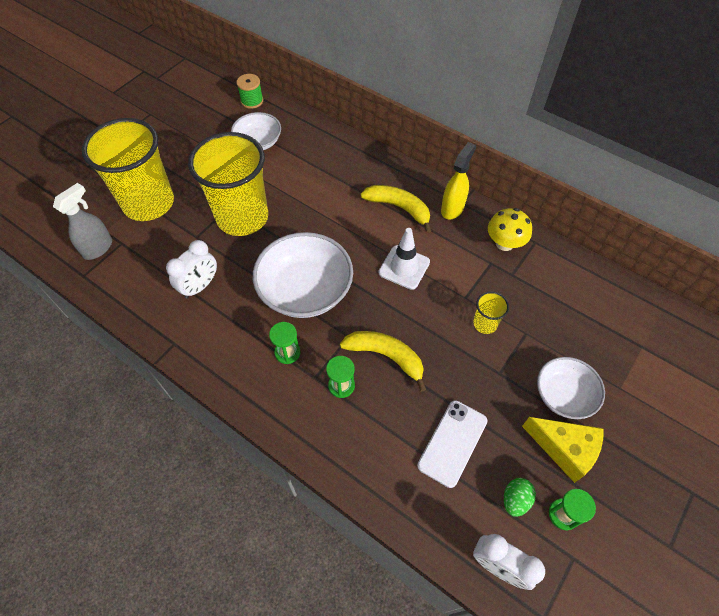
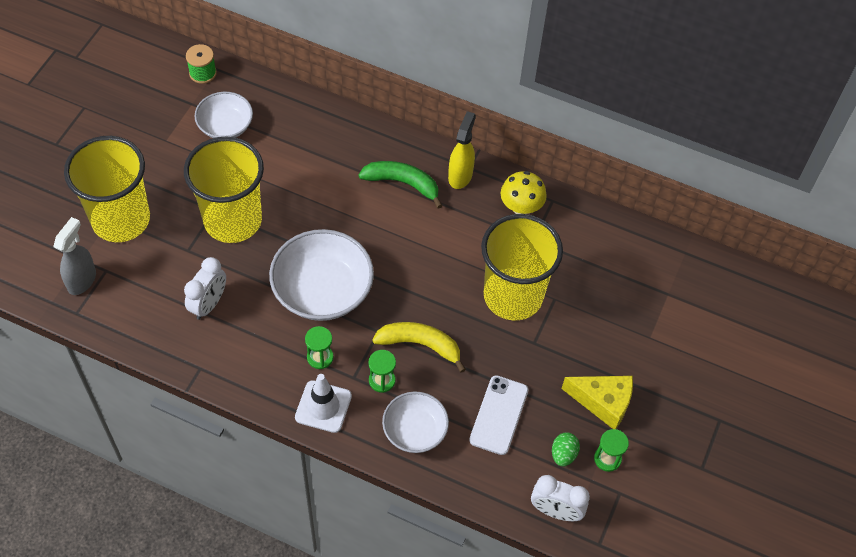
camera: 15 degrees left, 0 degrees up
(399, 208) = (402, 183): yellow banana -> green banana
(404, 267) = (420, 249): white traffic cone -> white traffic cone (323, 406)
(485, 324) = (513, 296): yellow cup -> yellow cup, size x2.43
(564, 395) = (597, 353): white bowl -> white bowl (415, 430)

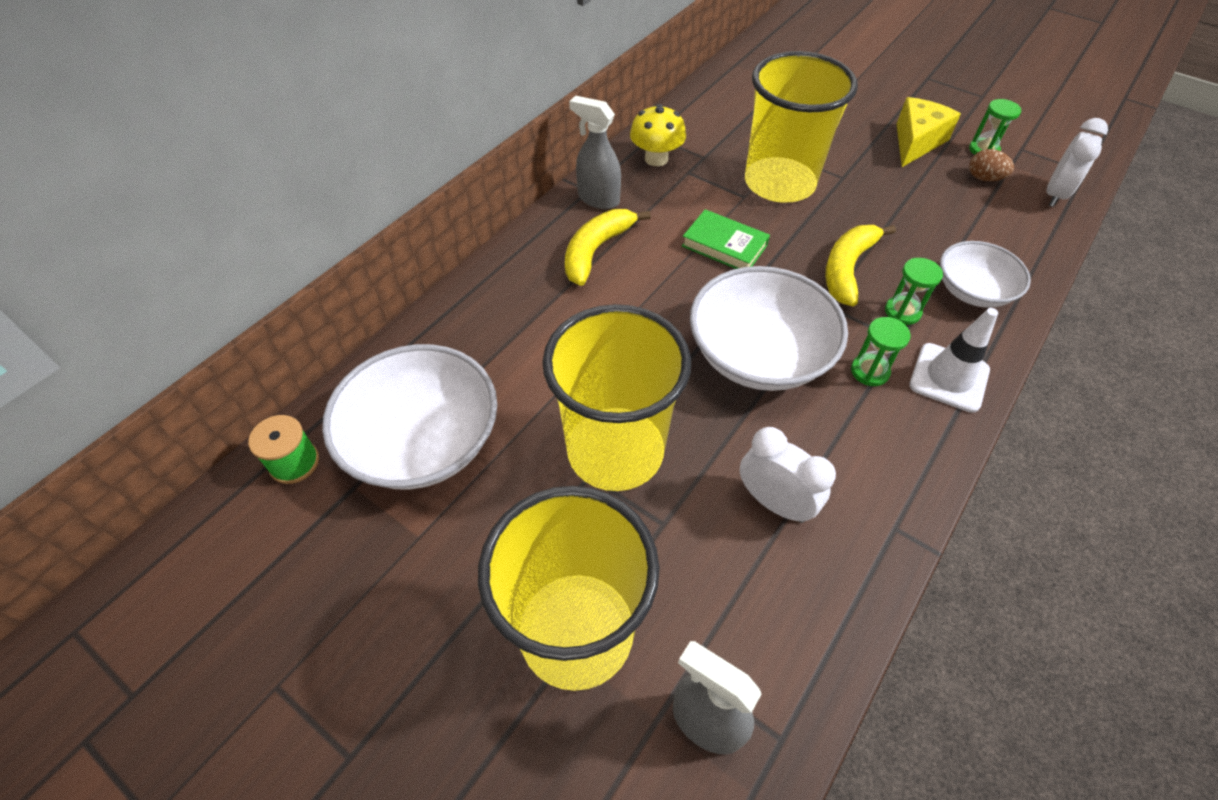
camera: 75 degrees left, 5 degrees down
(225, 126) = (423, 441): white bowl -> white bowl, size x1.65
(402, 183) = (596, 251): green banana -> yellow banana
(427, 262) = (724, 246): none -> green book
(460, 175) = (598, 199): yellow spray bottle -> grey spray bottle
(499, 415) = (941, 217): white phone -> none
(563, 454) = (984, 178): green egg -> brown egg

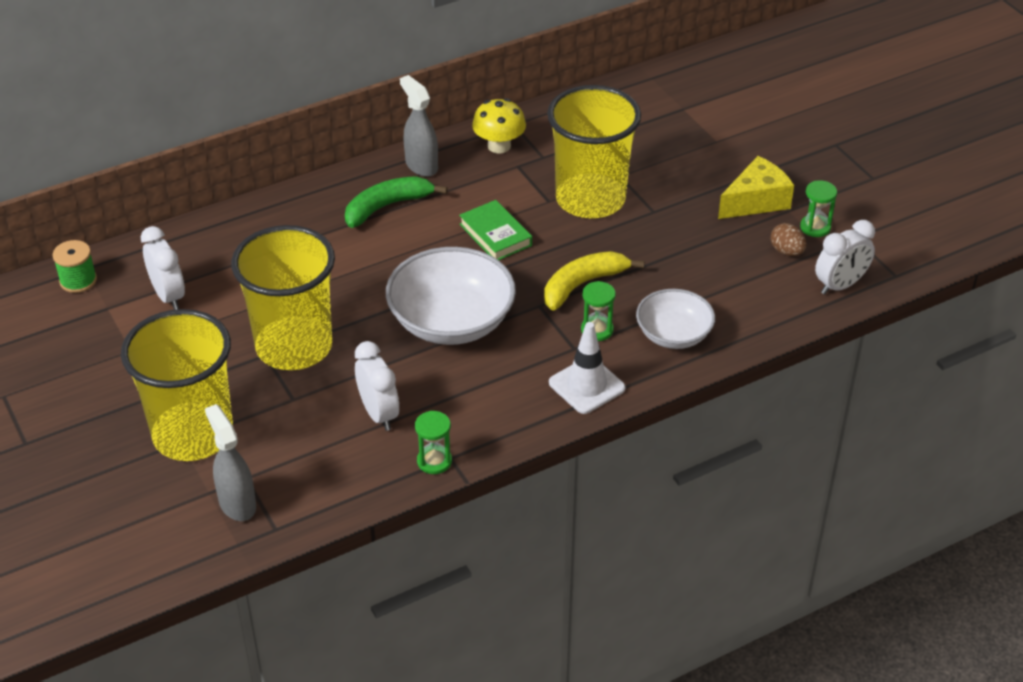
camera: 25 degrees right, 10 degrees down
(423, 441) = (168, 296): white bowl -> white clock
(596, 251) = (387, 206): yellow banana -> green banana
(869, 371) = (527, 361): green hourglass -> green hourglass (434, 461)

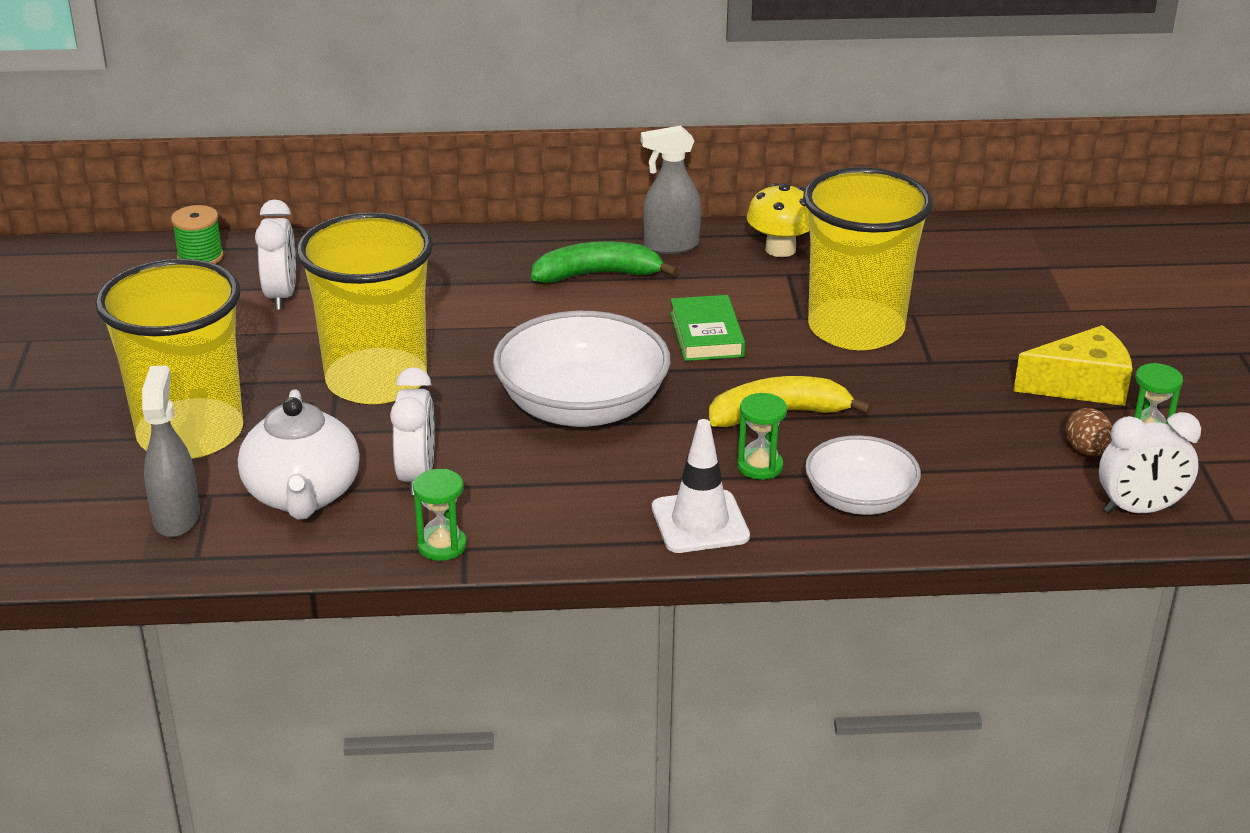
camera: 25 degrees right, 10 degrees down
(312, 455) = (303, 495): none -> white teapot
(421, 165) = (670, 246): grey spray bottle -> grey spray bottle turned 90 degrees counterclockwise

